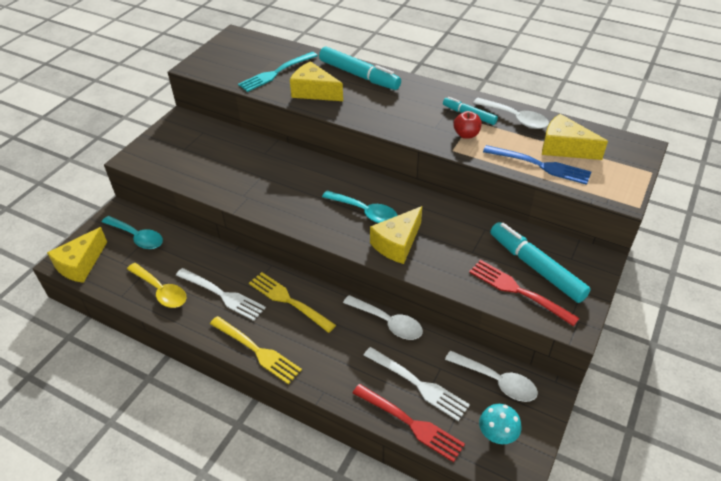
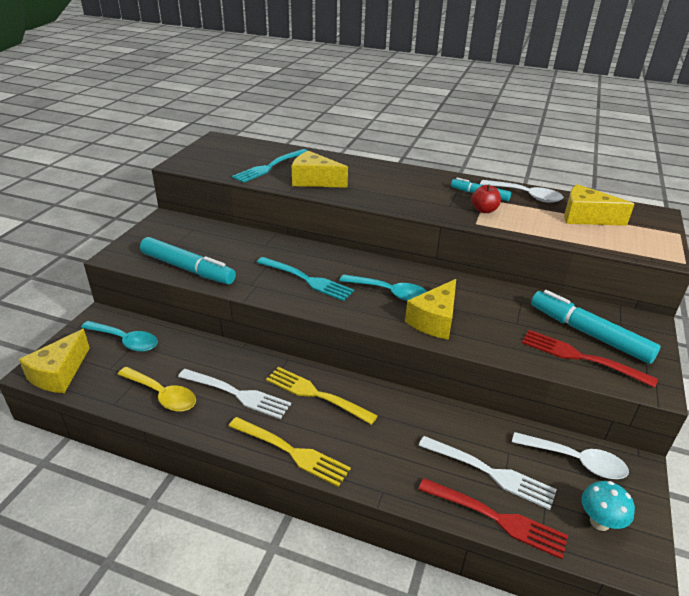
camera: 10 degrees left, 10 degrees down
(294, 193) = (307, 279): none -> turquoise fork
(359, 75) = (356, 167): turquoise marker -> turquoise marker (187, 269)
(388, 322) = (435, 409): white spoon -> none
(540, 165) = (569, 232): blue fork -> none

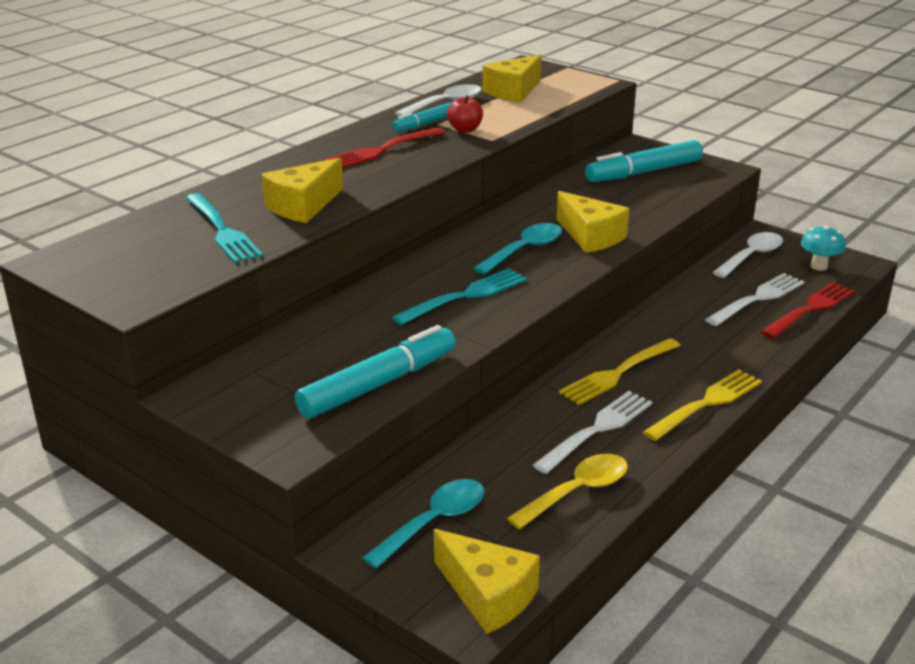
camera: 70 degrees left, 5 degrees down
(581, 357) = (677, 185): red fork -> red fork (382, 150)

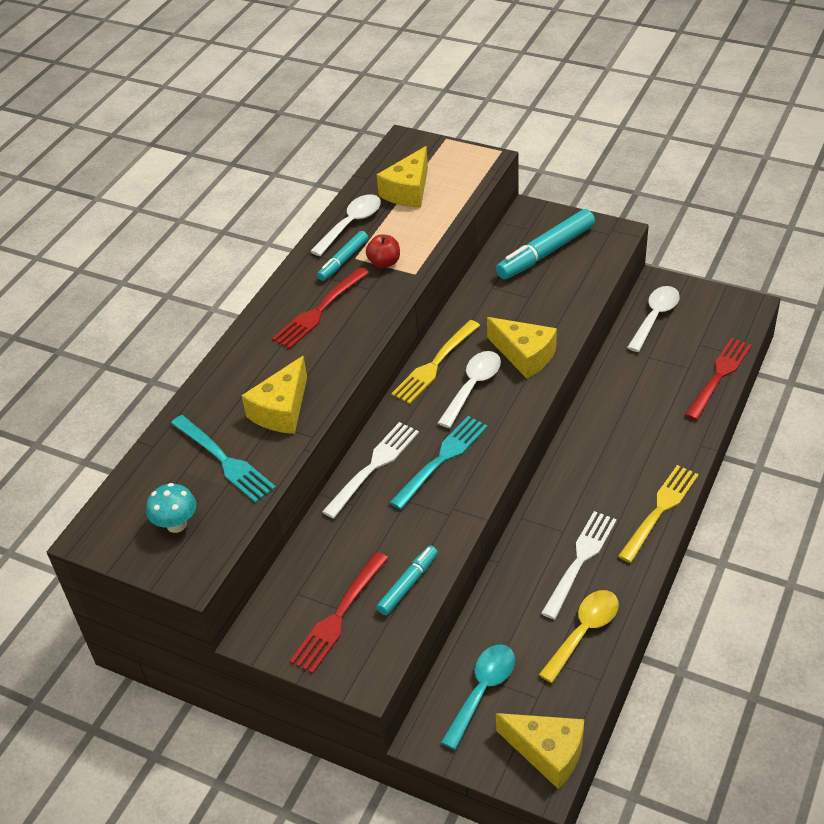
camera: 10 degrees left, 15 degrees up
(288, 396) = (339, 616): none -> red fork
(379, 384) = (408, 584): turquoise marker -> turquoise marker, size x0.57
(525, 250) = (473, 386): turquoise spoon -> white spoon
(618, 373) = (579, 491): yellow fork -> yellow fork (435, 364)
(757, 299) = (672, 372): white fork -> white fork (373, 467)
(819, 266) = (715, 318): turquoise mushroom -> turquoise mushroom (176, 525)

